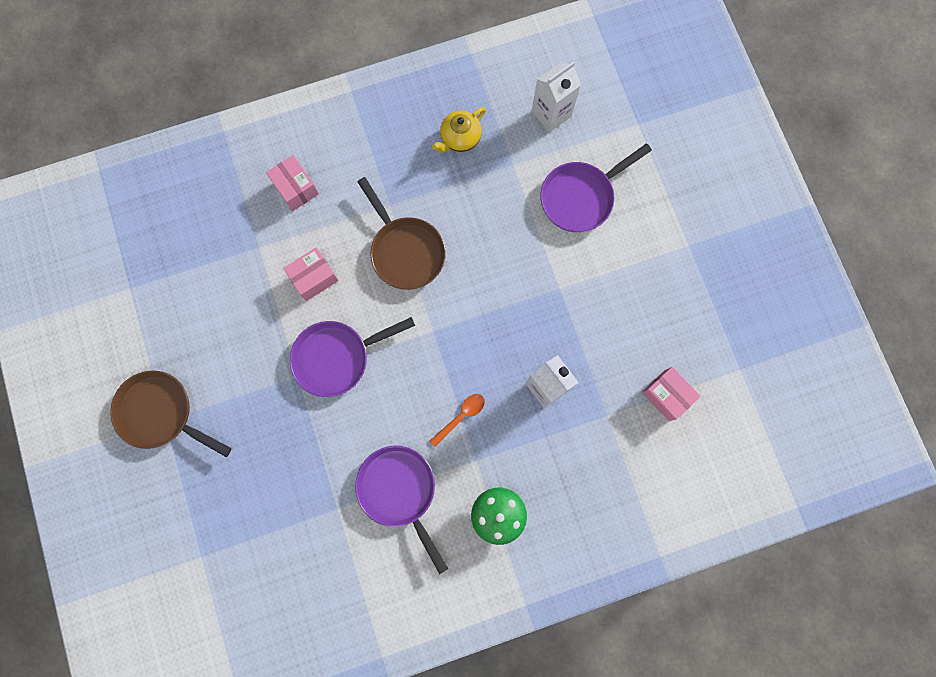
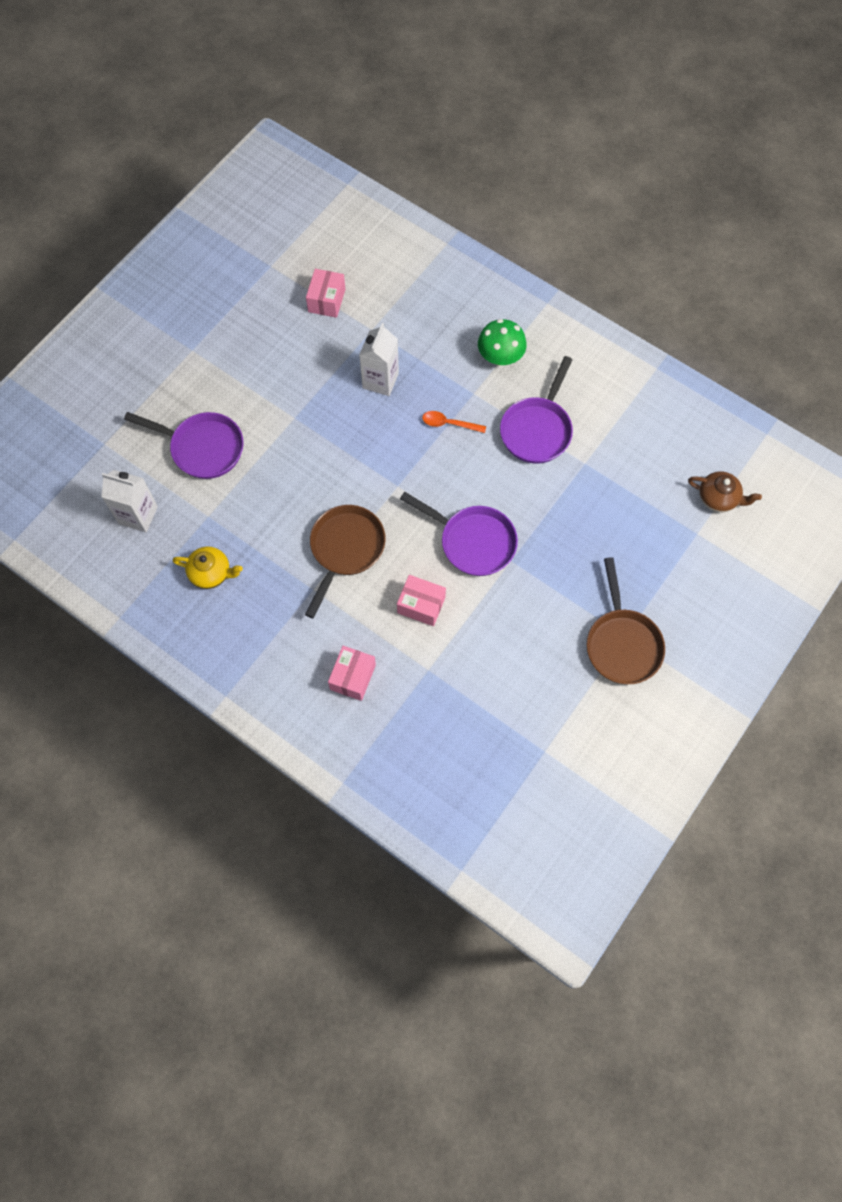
camera: 125 degrees left, 10 degrees down
(216, 604) = (718, 498): none -> brown teapot

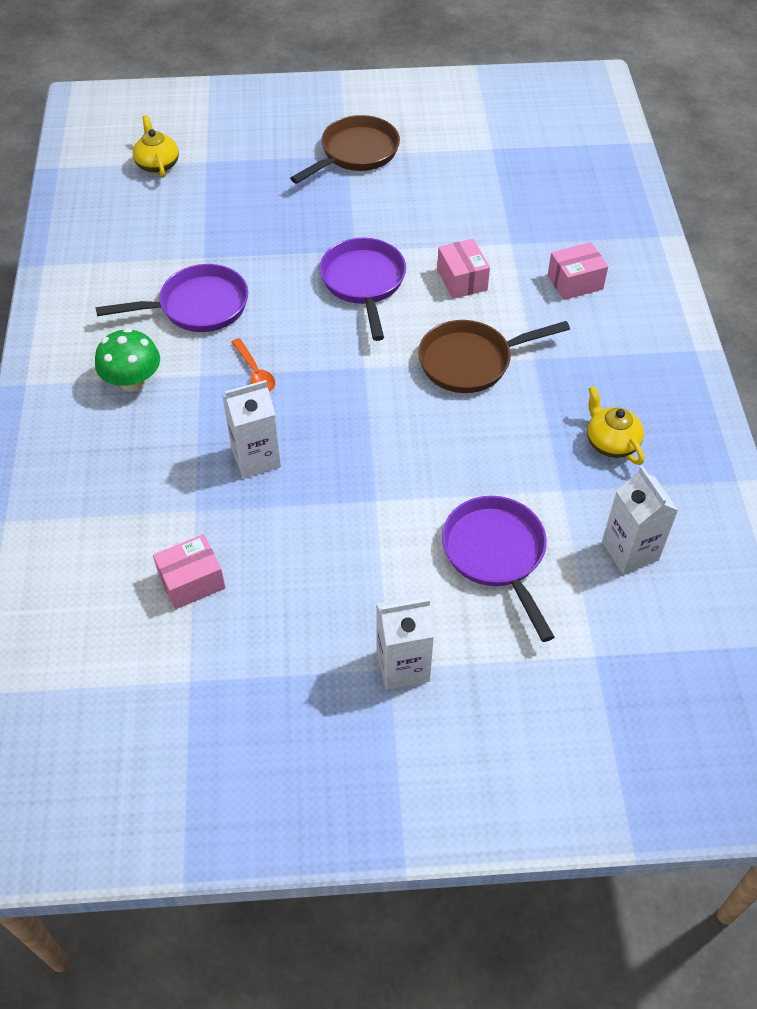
camera: 130 degrees left, 15 degrees down
(187, 356) = (403, 666): none -> white carton
(718, 498) = (157, 165): brown teapot -> yellow teapot

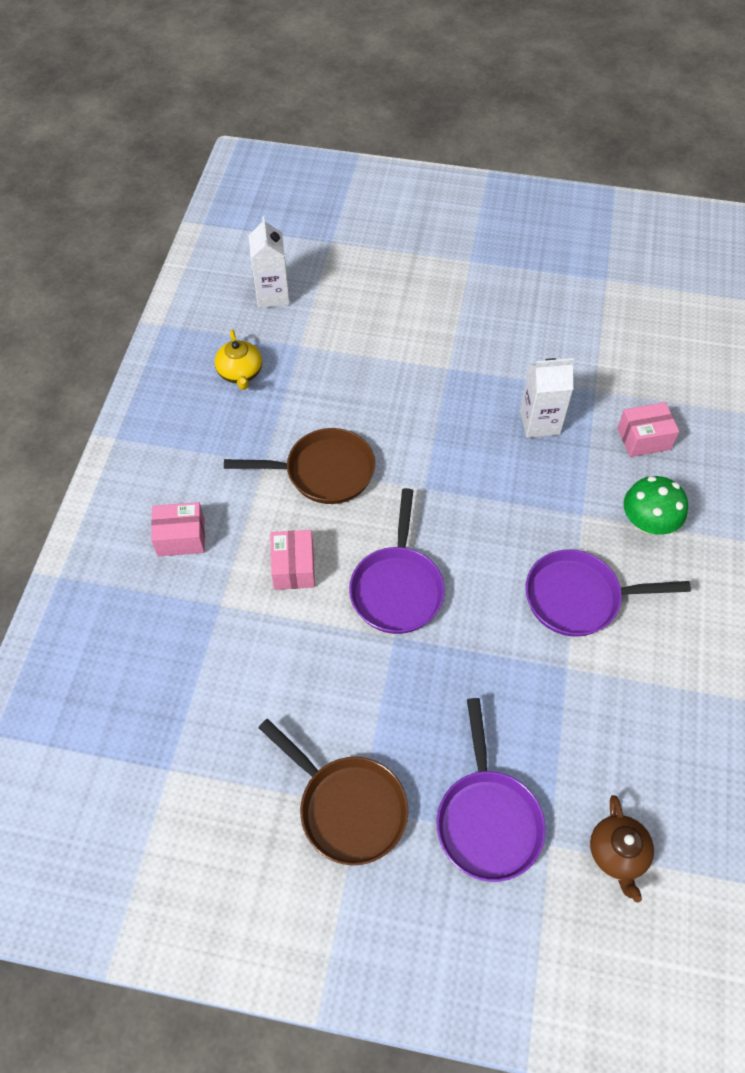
camera: 165 degrees left, 5 degrees up
(157, 165) = (617, 854): yellow teapot -> brown teapot
(192, 581) = (601, 339): pink box -> pink box (643, 438)
(255, 372) = (529, 506): orange spoon -> none
(356, 153) = (347, 807): brown pan -> brown pan turned 105 degrees counterclockwise
(403, 666) = (460, 260): white carton -> none
(496, 554) = (370, 312): purple pan -> purple pan (487, 819)

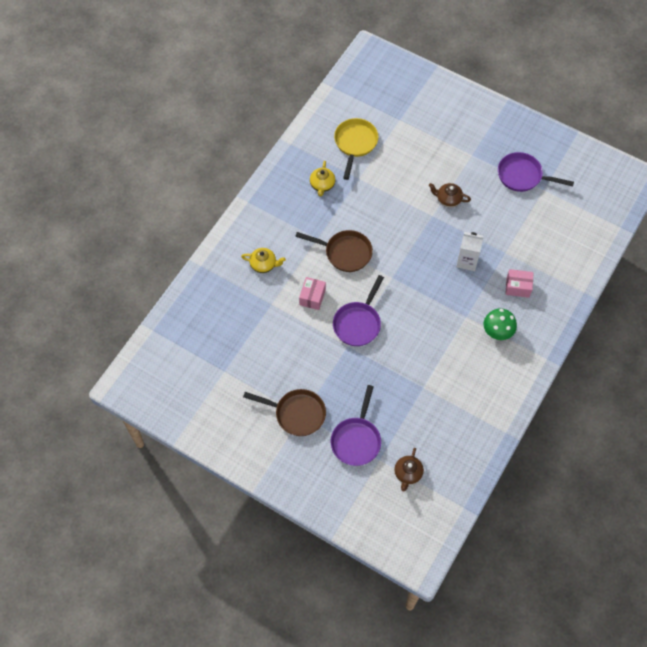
camera: 20 degrees right, 5 degrees up
(181, 537) = (263, 264): pink box -> yellow teapot
(272, 295) = (355, 143): white carton -> yellow pan
(347, 807) = (297, 414): brown pan -> brown pan turned 45 degrees counterclockwise
(463, 336) = (448, 199): none -> brown teapot
(578, 598) = (444, 357): purple pan -> purple pan (522, 176)

